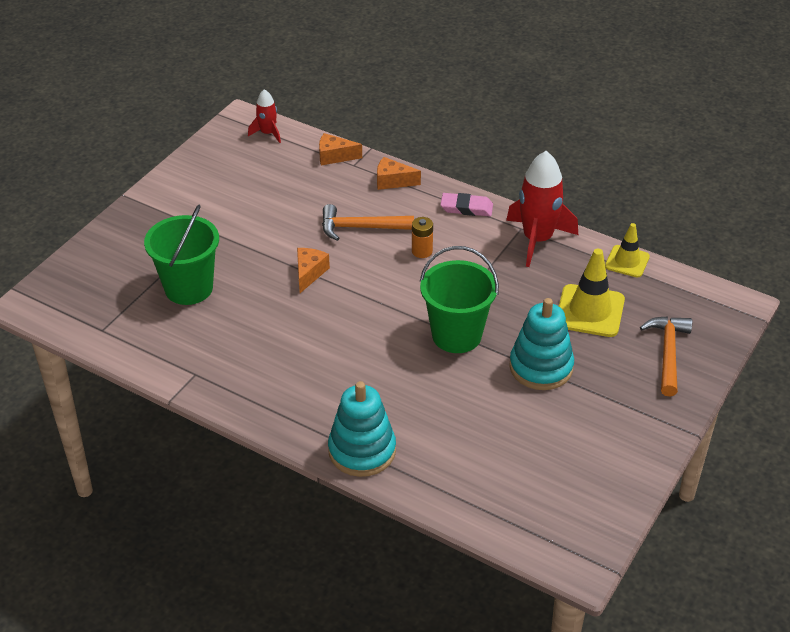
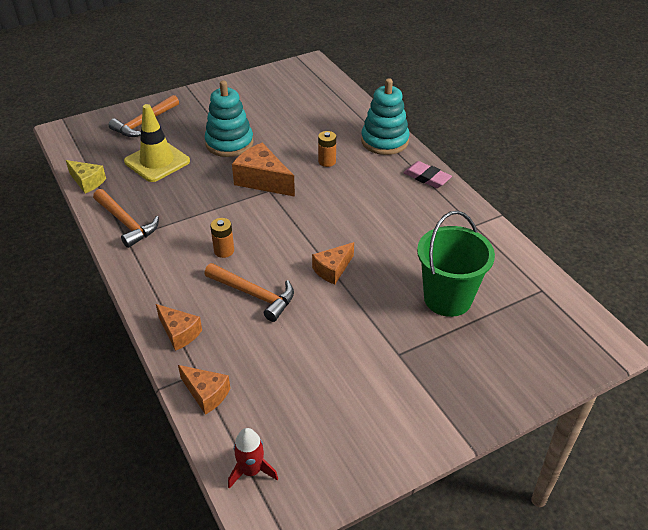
camera: 150 degrees left, 0 degrees up
(408, 389) = (327, 161): none -> orange battery
(456, 335) = (262, 180): green bucket -> orange cheese
(466, 208) = (146, 274): pink eraser -> pink eraser (427, 177)
(537, 240) = (126, 223): red rocket -> orange hammer
(627, 261) = (87, 182): yellow traffic cone -> yellow cheese

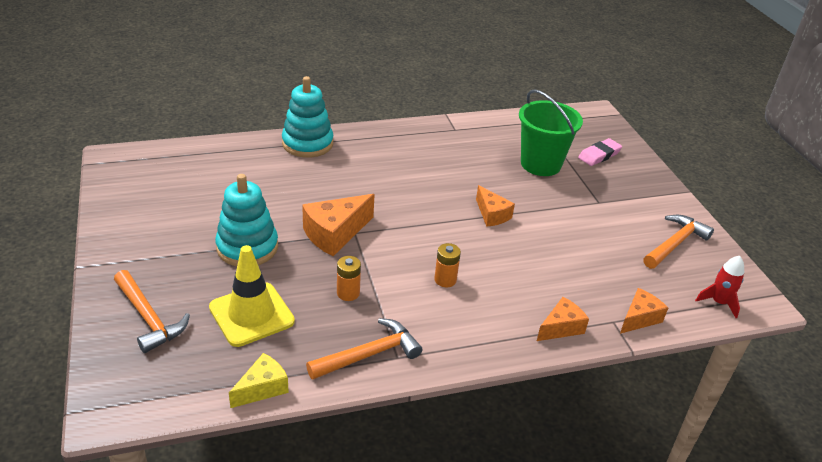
camera: 80 degrees left, 5 degrees down
(254, 295) = (516, 269): orange hammer -> orange hammer (675, 243)
(327, 161) = (323, 185): orange battery -> orange battery (348, 293)
(427, 177) = (379, 135): pink eraser -> pink eraser (599, 155)

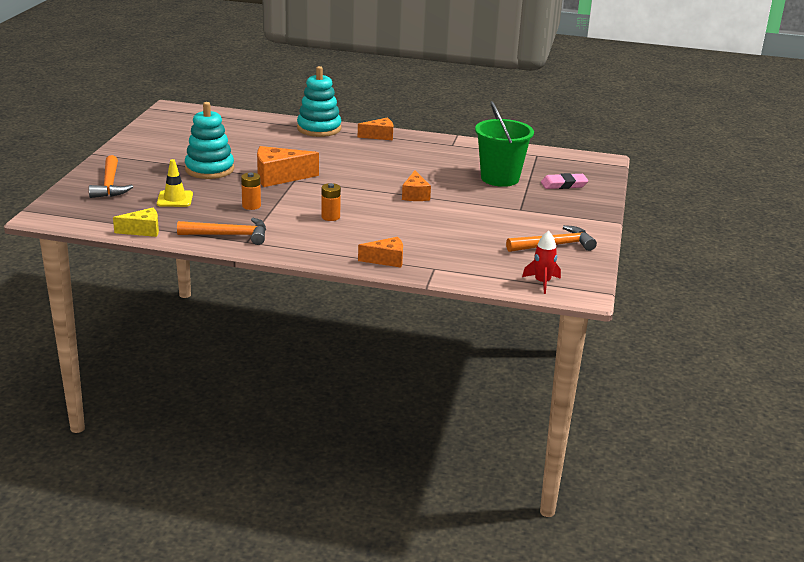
camera: 30 degrees right, 10 degrees down
(251, 314) = (175, 199): yellow traffic cone -> yellow traffic cone, size x0.63
(639, 318) = (458, 272): orange cheese -> orange cheese (379, 136)

